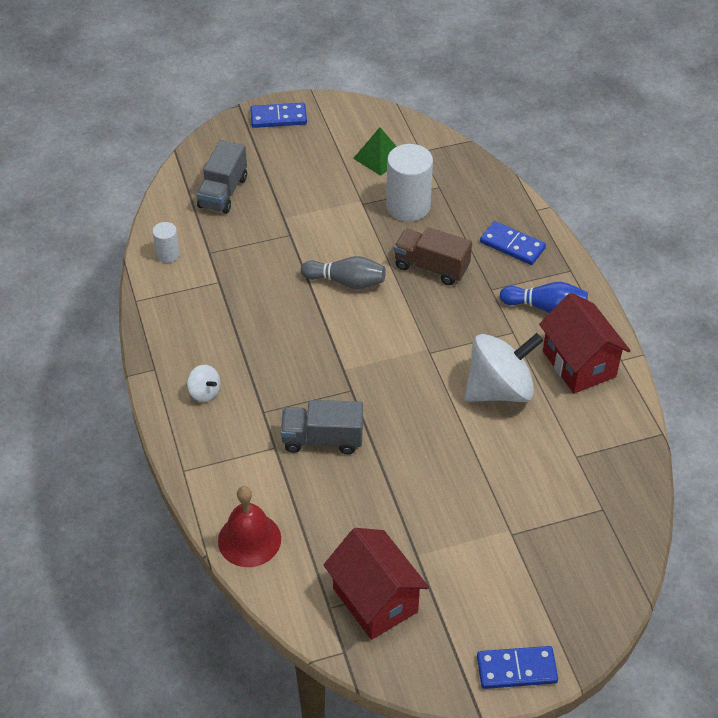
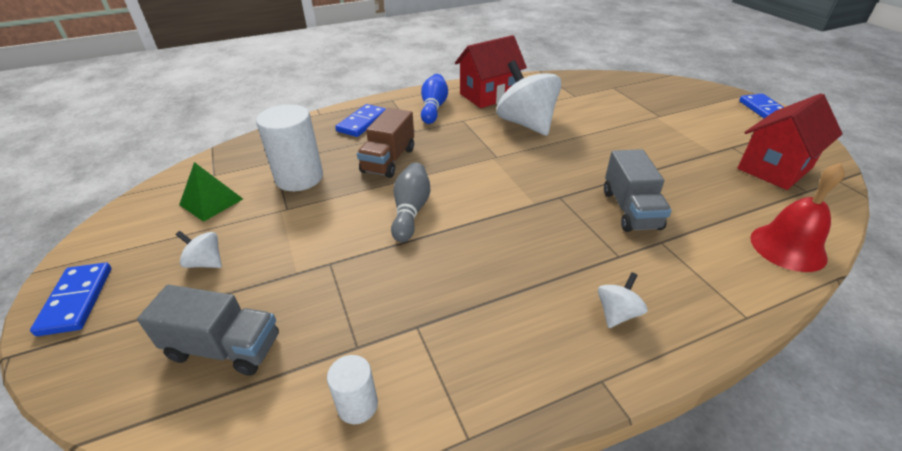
camera: 95 degrees left, 10 degrees down
(303, 169) = (206, 262): none -> white spinning top

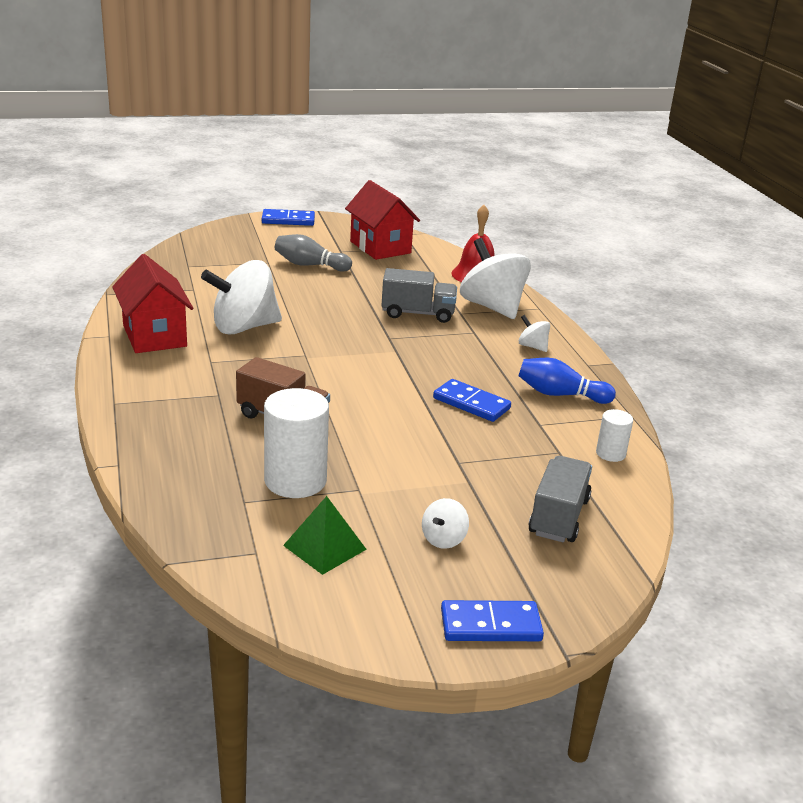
camera: 85 degrees left, 10 degrees down
(362, 122) = (172, 430): blue domino -> blue domino (471, 403)
(411, 211) = (388, 413): grey bowling pin -> grey bowling pin (310, 265)
(433, 108) = (163, 376): blue bowling pin -> blue bowling pin (560, 394)
(704, 268) = (492, 307): none -> white spinning top

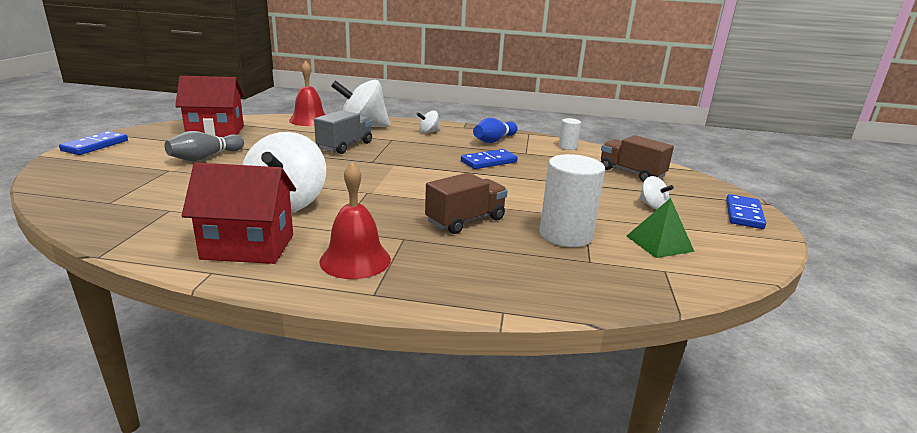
camera: 65 degrees left, 5 degrees down
(162, 382) = (355, 260): none -> red bell
(558, 517) = (631, 173): grey truck -> brown truck

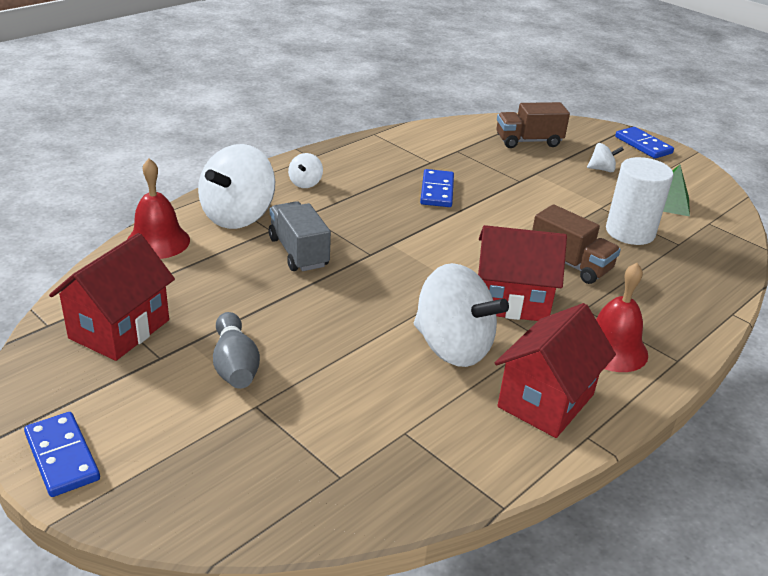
camera: 55 degrees left, 10 degrees up
(375, 210) = (511, 301): none -> red house
(465, 220) = (570, 263): brown truck -> brown truck turned 135 degrees clockwise
(494, 140) = (377, 160): blue bowling pin -> none
(567, 147) = (435, 135): white cylinder -> none

